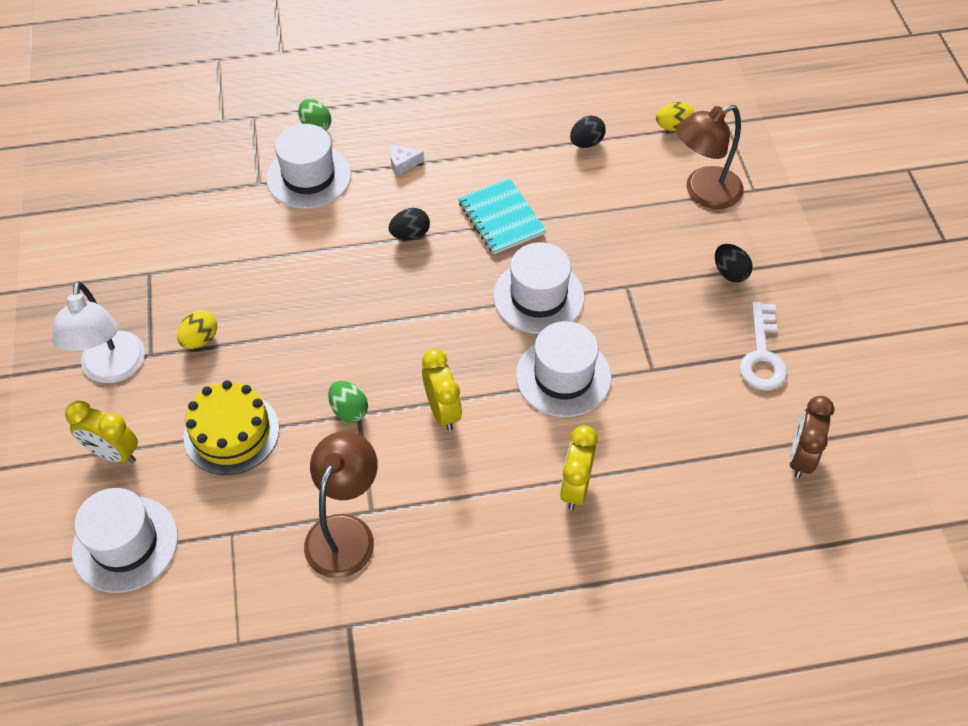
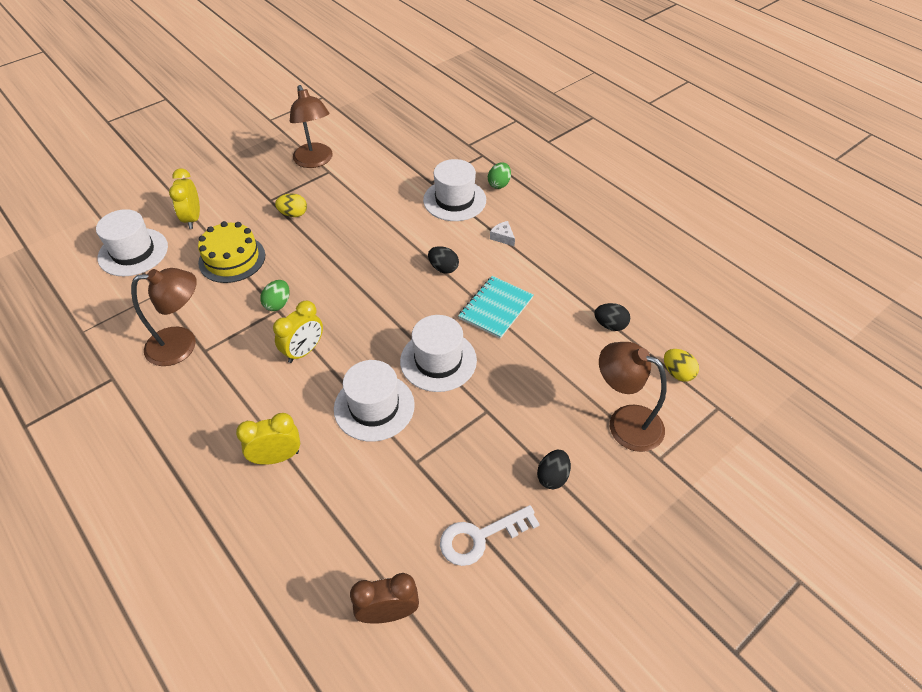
camera: 60 degrees right, 5 degrees down
(112, 369) = (251, 191): white lamp -> none
(114, 279) = (315, 161): none -> brown lamp

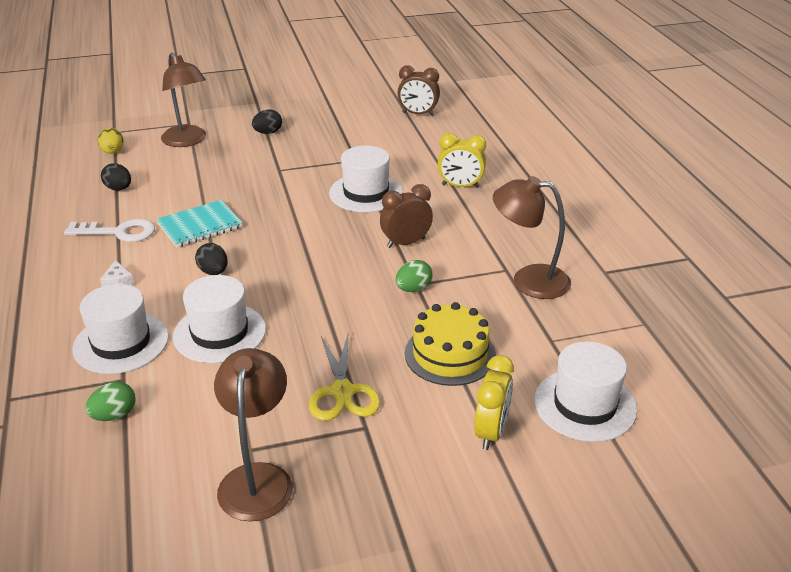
camera: 155 degrees left, 15 degrees down
(293, 214) = (342, 392): yellow egg -> yellow scissors
(304, 351) = (406, 243): yellow clock -> brown clock
(438, 360) = (289, 205): white hat -> white hat (219, 333)
(480, 537) = (340, 123): white key -> white key (119, 232)
(499, 184) = (43, 346): green egg -> green egg (114, 415)

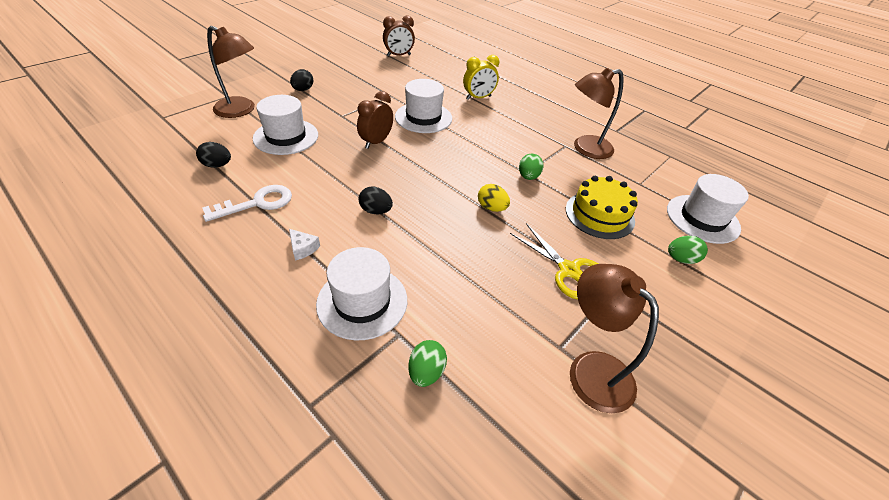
camera: 35 degrees left, 10 degrees up
(112, 152) = (178, 135): yellow egg -> yellow egg (491, 208)
(200, 226) = (324, 176): turquoise notebook -> none
(219, 333) = (434, 260): white hat -> white hat (286, 137)
(406, 243) = (488, 146): brown clock -> brown clock (376, 142)
(491, 432) = (681, 259): yellow clock -> green egg

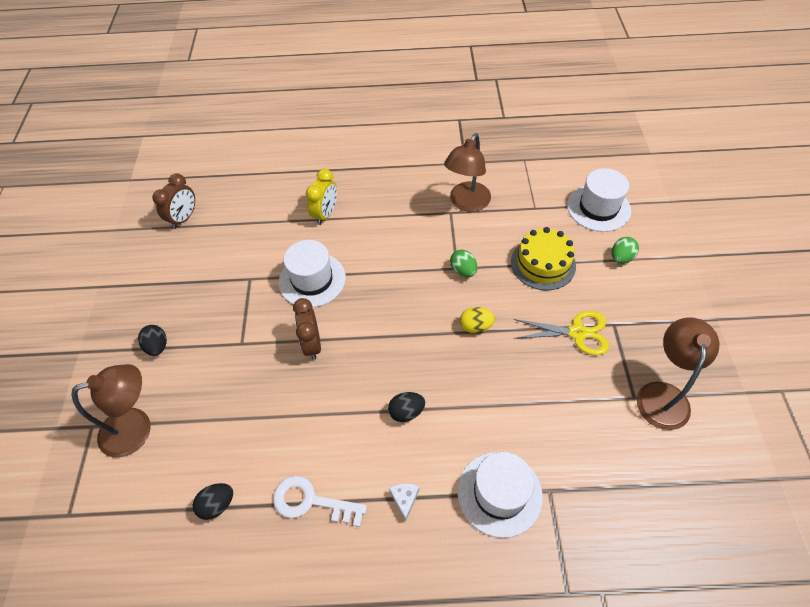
camera: 40 degrees left, 10 degrees up
(257, 203) = (311, 501): white key -> white key turned 90 degrees counterclockwise
(286, 137) = (228, 415): white hat -> none
(303, 248) = (404, 499): white cheese -> white cheese turned 90 degrees counterclockwise
(426, 372) = (594, 496): green egg -> none
(591, 369) = (663, 394): brown lamp -> brown lamp turned 90 degrees clockwise

